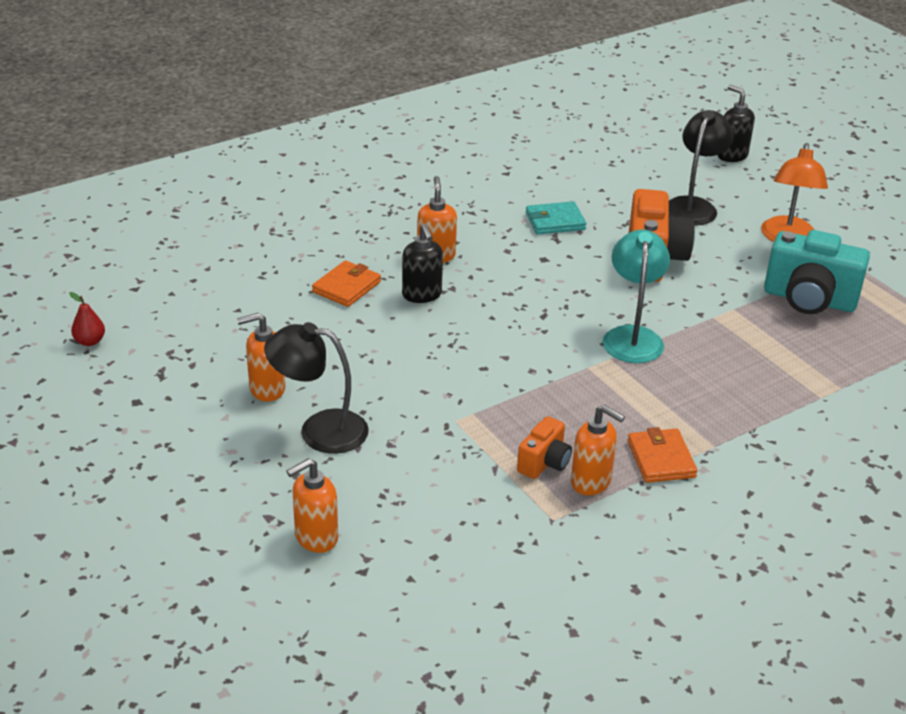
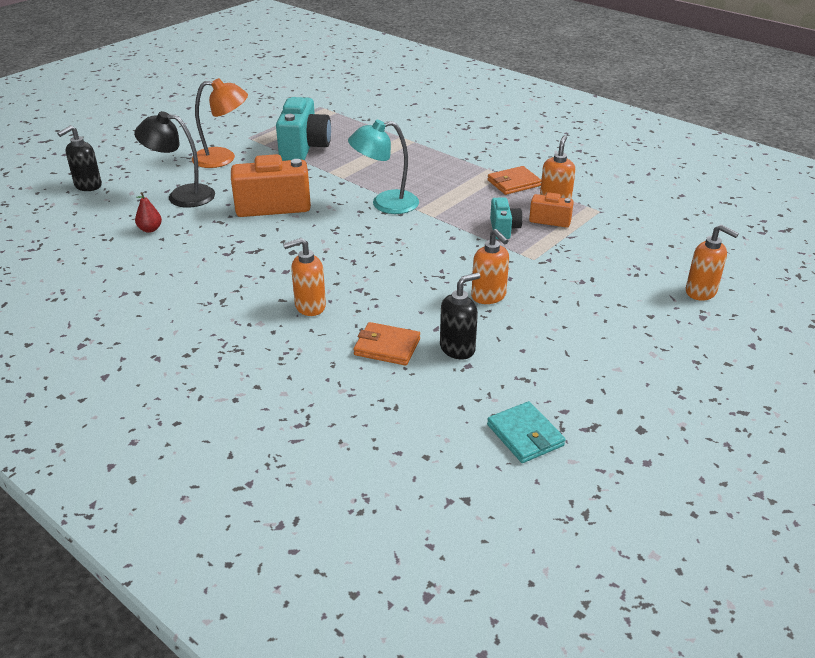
camera: 105 degrees left, 0 degrees up
(90, 341) = (580, 499): red pear -> red pear (150, 229)
(266, 389) = (565, 355): orange soap dispenser -> orange soap dispenser (489, 296)
(319, 430) = (593, 316): black lamp -> none
(422, 295) = (379, 302): black soap dispenser -> black soap dispenser (457, 348)
(535, 415) = (503, 229): none -> turquoise camera
(555, 221) = (226, 254): turquoise wallet -> turquoise wallet (525, 435)

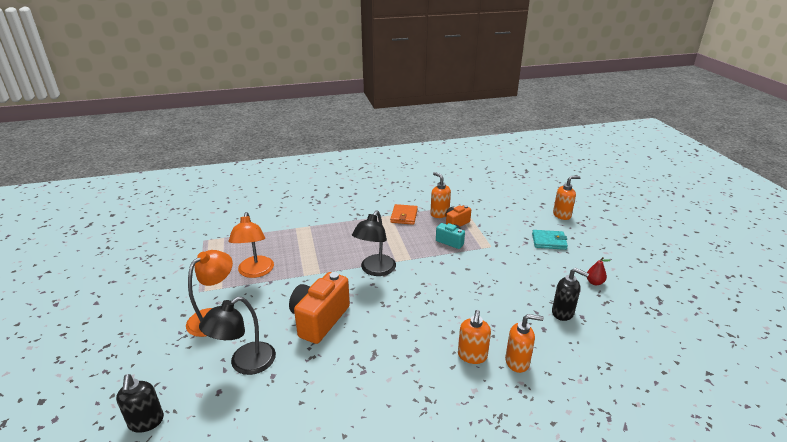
camera: 55 degrees left, 5 degrees down
(150, 229) = (278, 404): red pear -> red pear (594, 282)
(304, 148) = (255, 272): turquoise camera -> orange lamp
(385, 204) = (375, 270): turquoise lamp -> black lamp
(387, 347) = (543, 340): orange wallet -> none
(457, 348) = (563, 313): black soap dispenser -> black soap dispenser turned 120 degrees clockwise
(489, 296) = (517, 278): orange soap dispenser -> orange soap dispenser (517, 362)
(525, 435) = (658, 325): turquoise wallet -> turquoise wallet (549, 241)

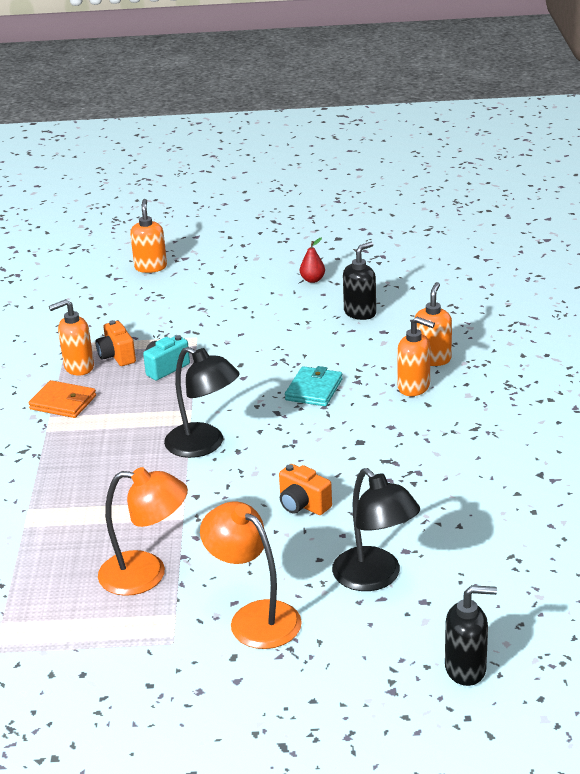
camera: 75 degrees left, 0 degrees up
(319, 320) = (303, 505): orange camera -> orange camera, size x0.54
(549, 241) = (210, 291): turquoise wallet -> turquoise wallet (314, 390)

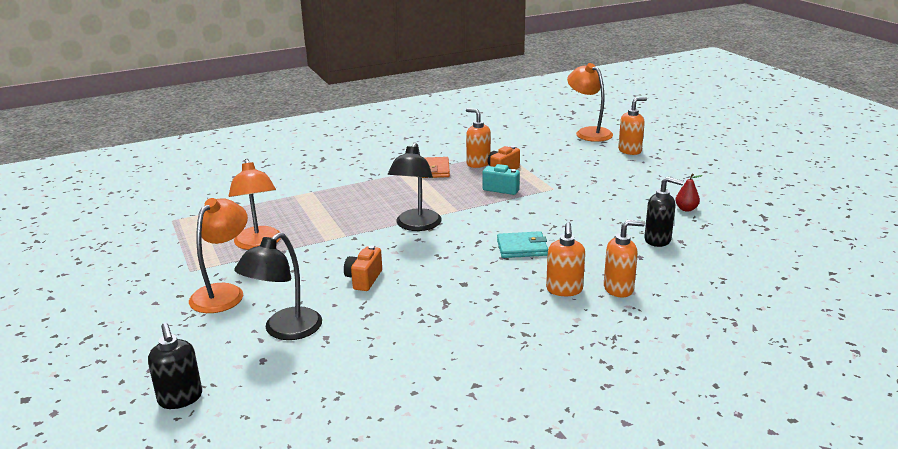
camera: 65 degrees right, 5 degrees down
(73, 276) = (588, 132): none -> orange lamp

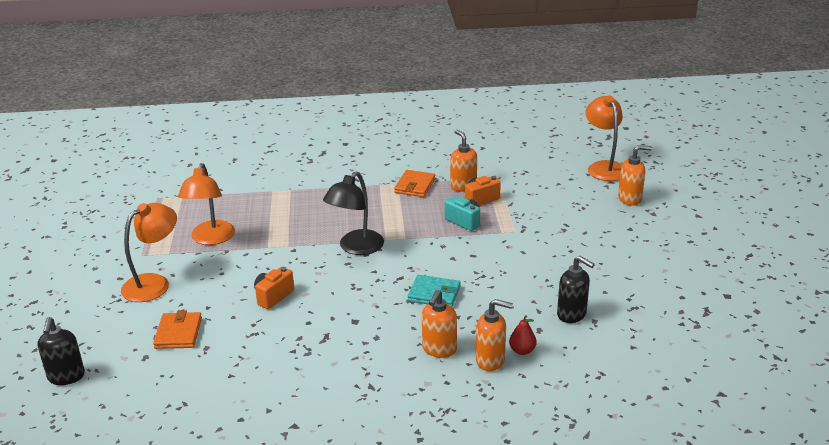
camera: 20 degrees right, 5 degrees up
(285, 331) = (178, 333): black lamp -> orange wallet
(686, 209) = (631, 284): red pear -> red pear (522, 350)

